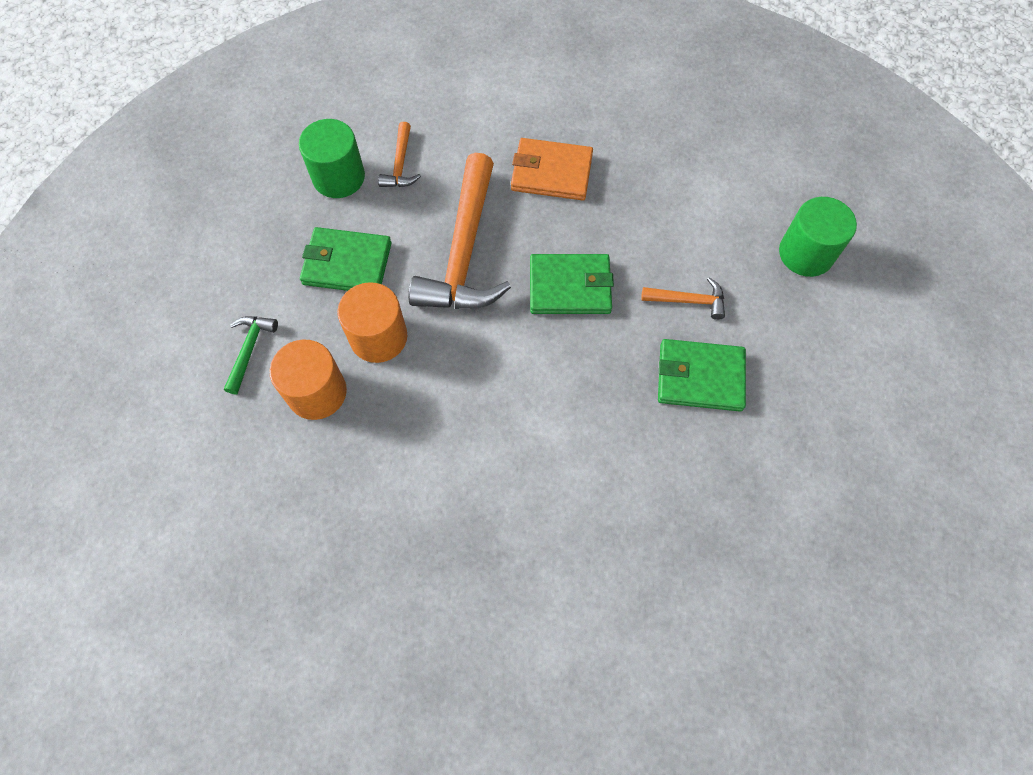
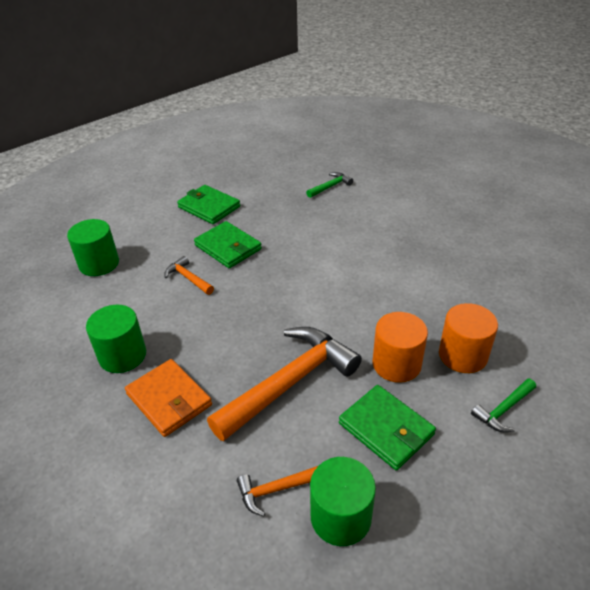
camera: 140 degrees left, 25 degrees down
(400, 164) = (275, 490): orange hammer -> orange hammer turned 150 degrees counterclockwise
(570, 287) = (244, 321): green wallet -> green wallet (209, 207)
(639, 180) = (122, 355): none -> green cylinder
(696, 617) = (330, 187): none -> green hammer

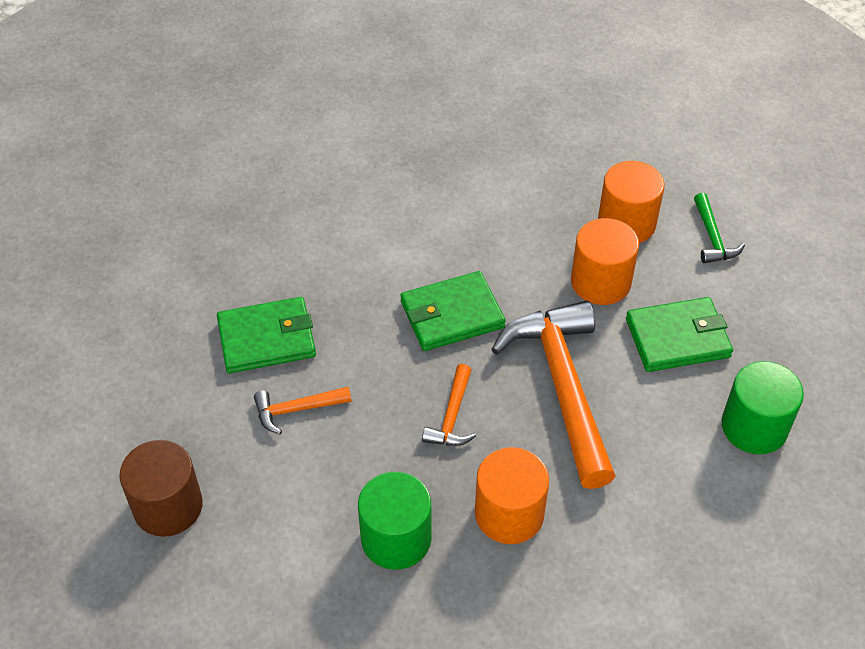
camera: 60 degrees left, 10 degrees up
(99, 264) = (168, 506): green cylinder -> brown cylinder
(169, 399) = (509, 514): orange wallet -> orange cylinder
(209, 207) = (147, 320): green wallet -> green wallet (452, 314)
(275, 490) = (694, 465): orange hammer -> orange hammer (452, 416)
(330, 187) = (231, 167): green hammer -> none

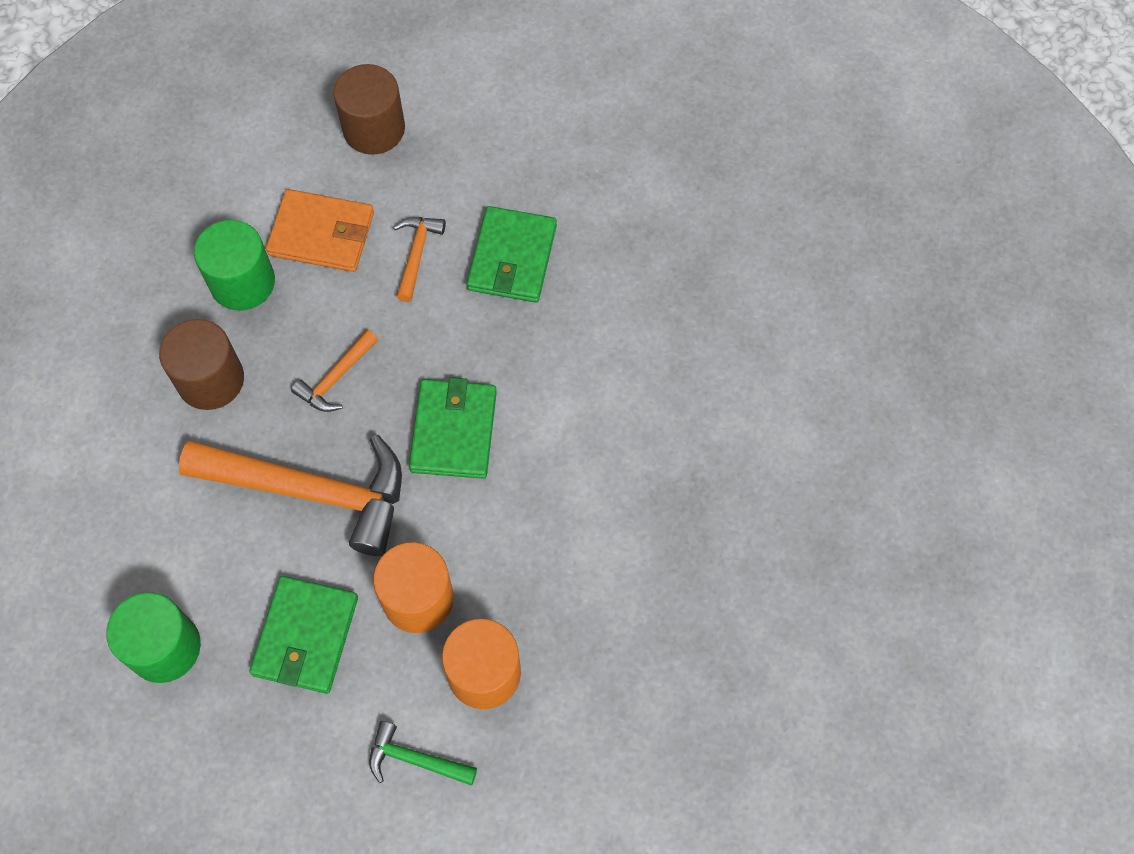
camera: 115 degrees right, 15 degrees up
(310, 496) = (322, 234): none -> orange wallet
(452, 416) = (336, 378): orange hammer -> orange hammer turned 90 degrees counterclockwise
(509, 514) = (210, 380): orange cylinder -> brown cylinder

